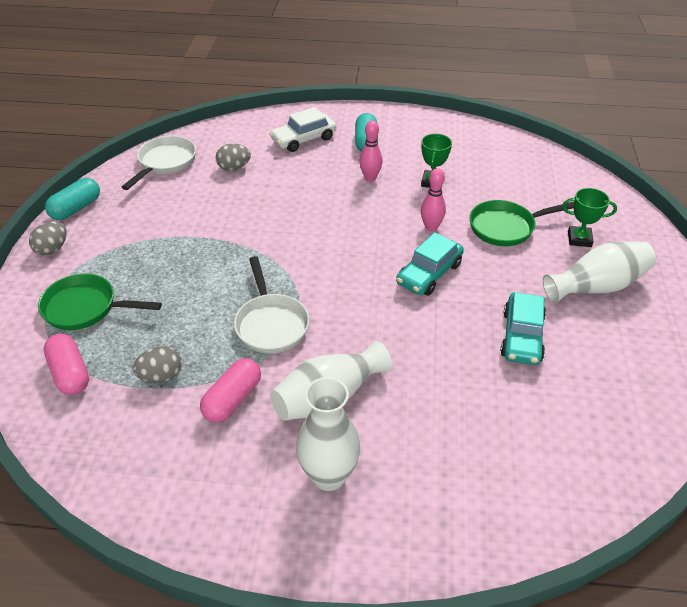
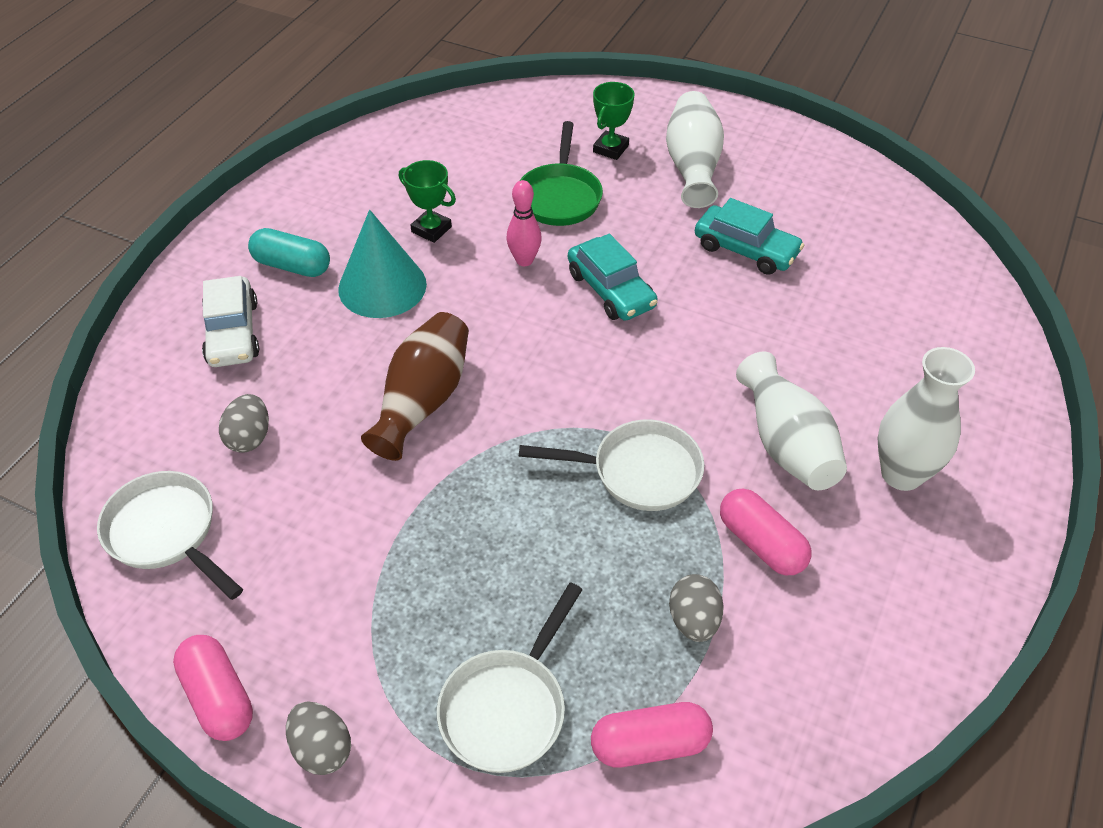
camera: 70 degrees left, 5 degrees up
(76, 208) = (218, 697): turquoise capsule -> pink capsule
(85, 308) = (507, 707): green pan -> white pan
(287, 218) = (423, 401): none -> brown vase
(370, 178) = (382, 286): pink bowling pin -> turquoise cone

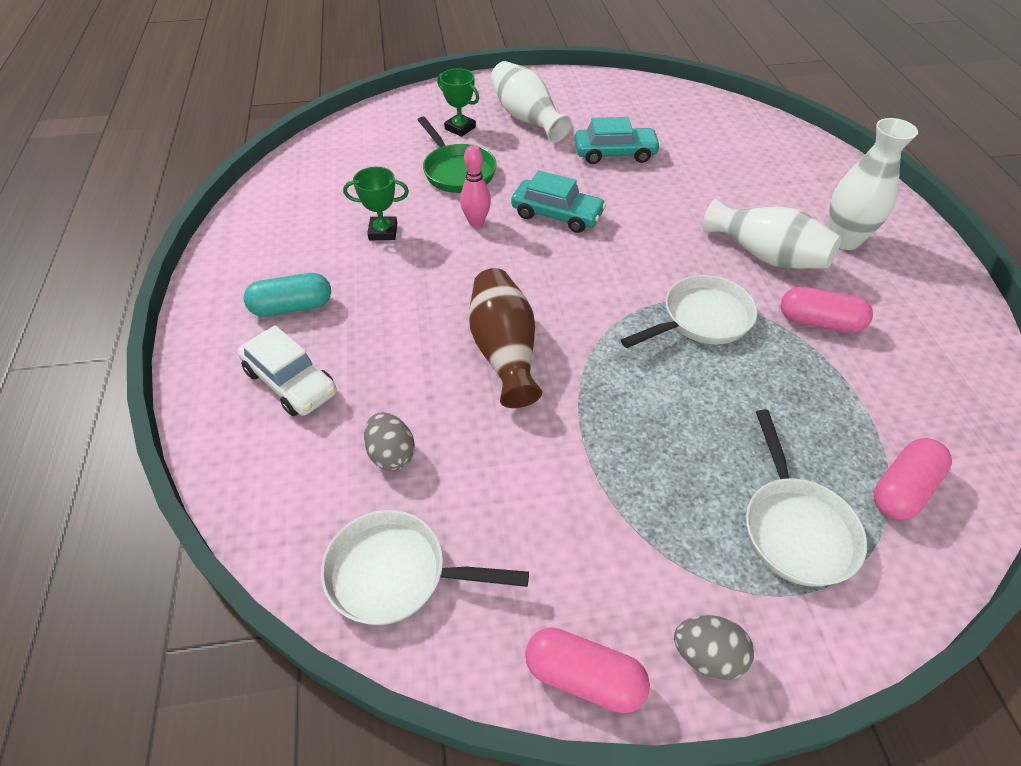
camera: 35 degrees left, 0 degrees up
(382, 286) = (385, 288): turquoise cone -> none
(610, 149) = (460, 128): green trophy -> green trophy turned 45 degrees counterclockwise
(693, 620) = (837, 393): grey egg -> none

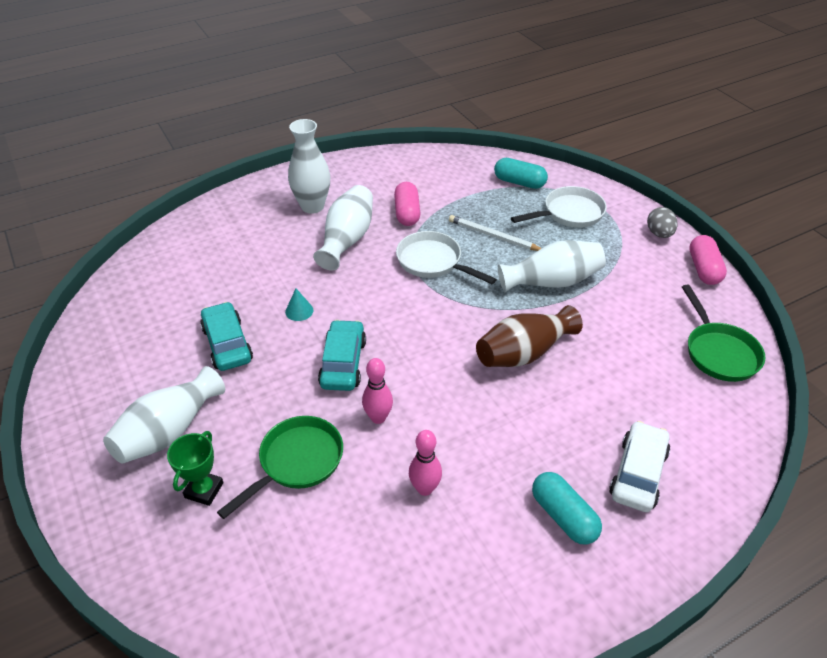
camera: 110 degrees left, 5 degrees down
(383, 232) = (425, 488): green trophy -> pink bowling pin
(391, 454) = (650, 384): grey egg -> none
(395, 573) = (719, 352): white pan -> green pan
(623, 430) = (551, 282): none -> white vase
(645, 200) = (299, 311): none -> turquoise cone
(747, 399) = (493, 236): none -> white pencil
(902, 489) = (519, 182): pink capsule -> turquoise capsule

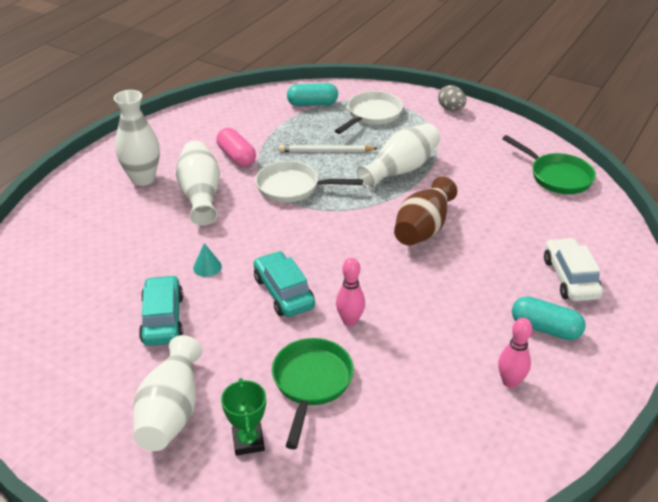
camera: 30 degrees left, 5 degrees down
(227, 344) = (163, 319): turquoise car -> turquoise car turned 45 degrees clockwise
(425, 488) = (431, 355): pink bowling pin -> pink bowling pin (510, 382)
(703, 269) = (501, 124): pink capsule -> none

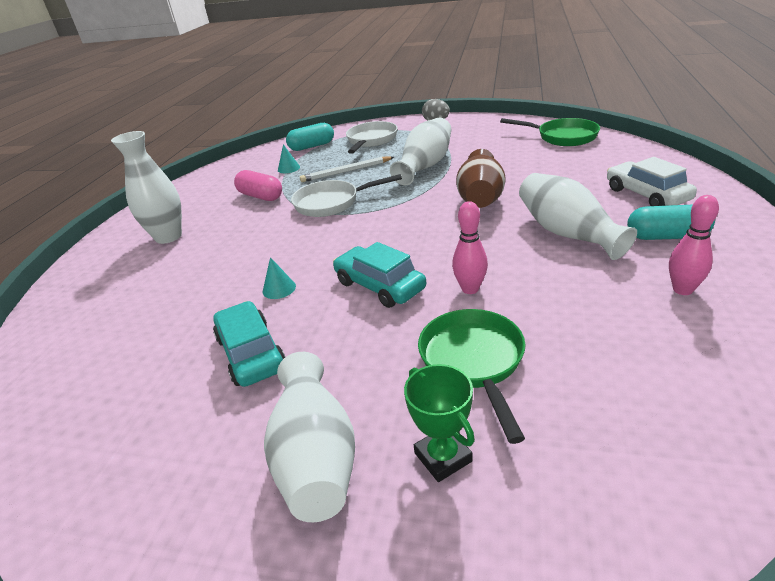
camera: 15 degrees left, 5 degrees down
(200, 195) = (239, 233): white vase -> white vase (567, 233)
(277, 128) = (288, 168): none -> turquoise cone

